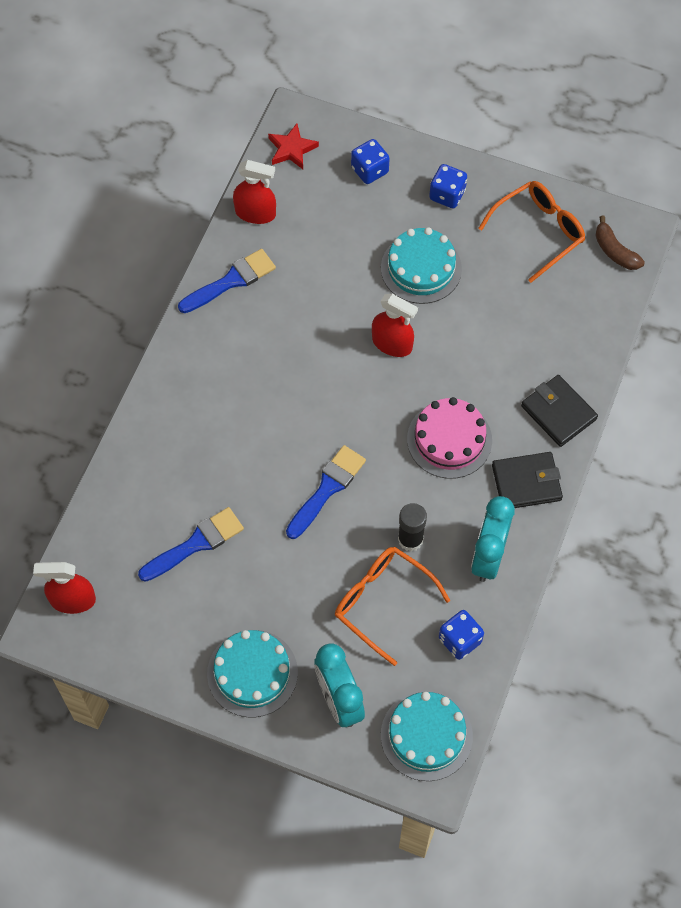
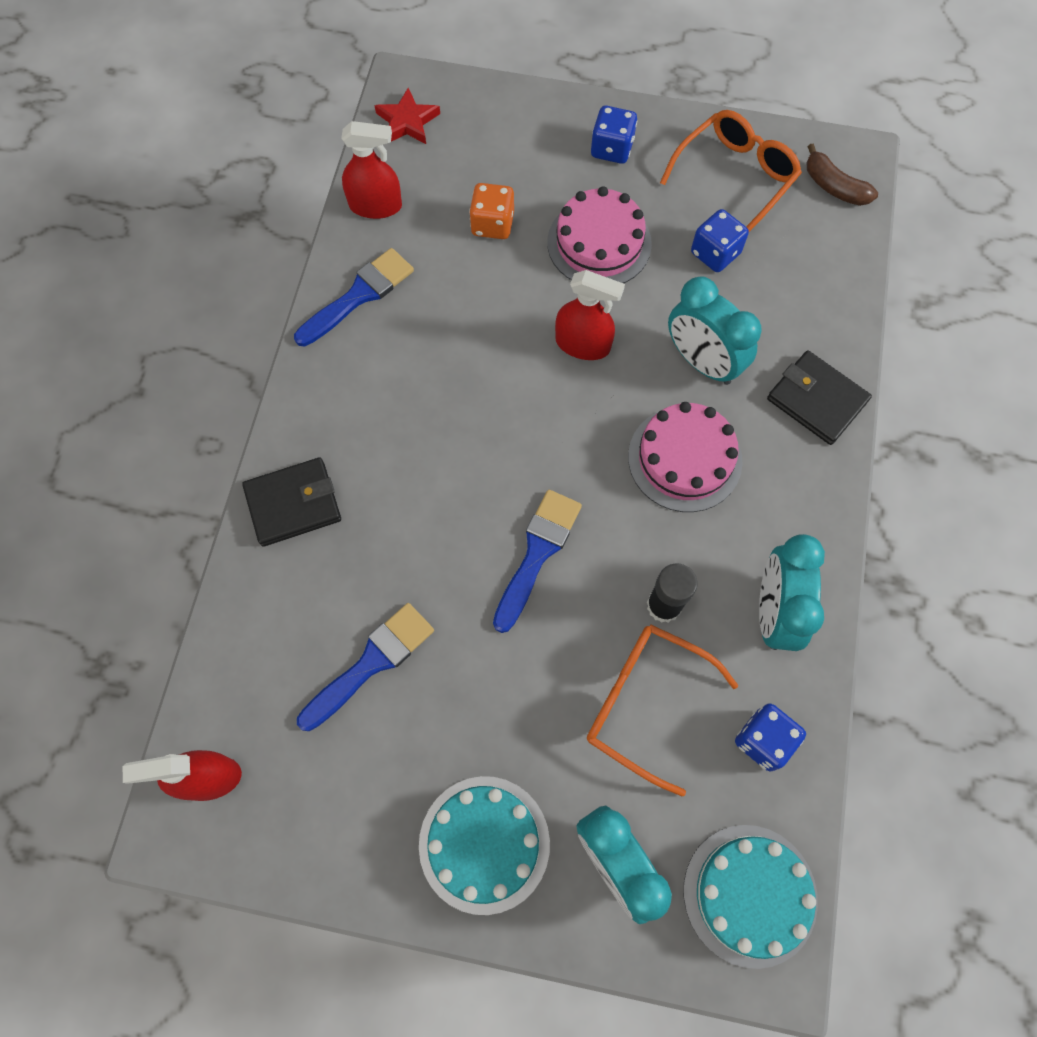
camera: 10 degrees left, 5 degrees up
(342, 241) = (492, 224): none -> orange dice
(369, 170) = (509, 133): blue dice -> blue dice (715, 253)
(421, 268) = (599, 243): turquoise cake -> pink cake
(479, 371) = (702, 362): none -> turquoise clock
(526, 483) = (799, 500): black wallet -> black wallet (293, 504)

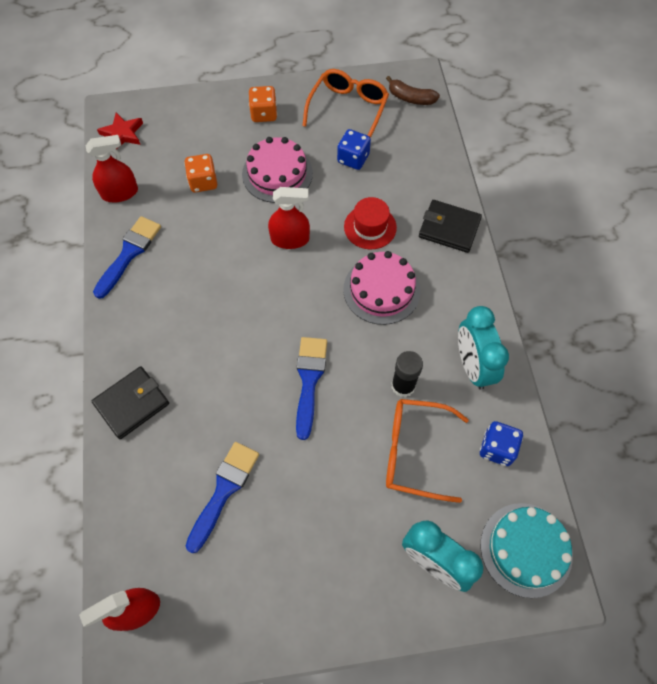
camera: 20 degrees left, 5 degrees down
(484, 844) = (344, 582): turquoise cake -> none
(611, 149) = (264, 114): blue dice -> orange dice
(702, 362) = (370, 227): turquoise clock -> red hat

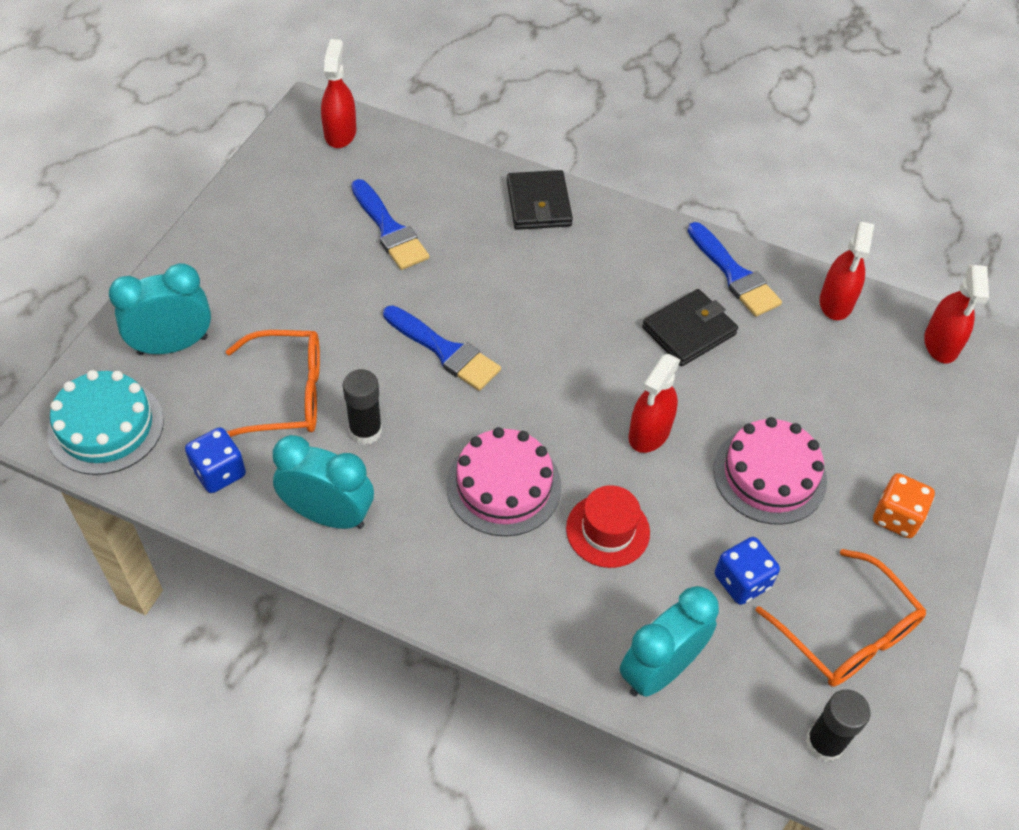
camera: 120 degrees right, 10 degrees down
(122, 134) = (941, 344): red star -> red spray bottle
(203, 182) = (804, 389): orange dice -> none
(410, 98) = (824, 743): brown banana -> black glue stick
(414, 452) = (287, 395): orange glasses -> orange glasses turned 45 degrees clockwise
(428, 169) = (659, 670): none -> turquoise clock
(449, 228) = (538, 626): black wallet -> black wallet (689, 331)

